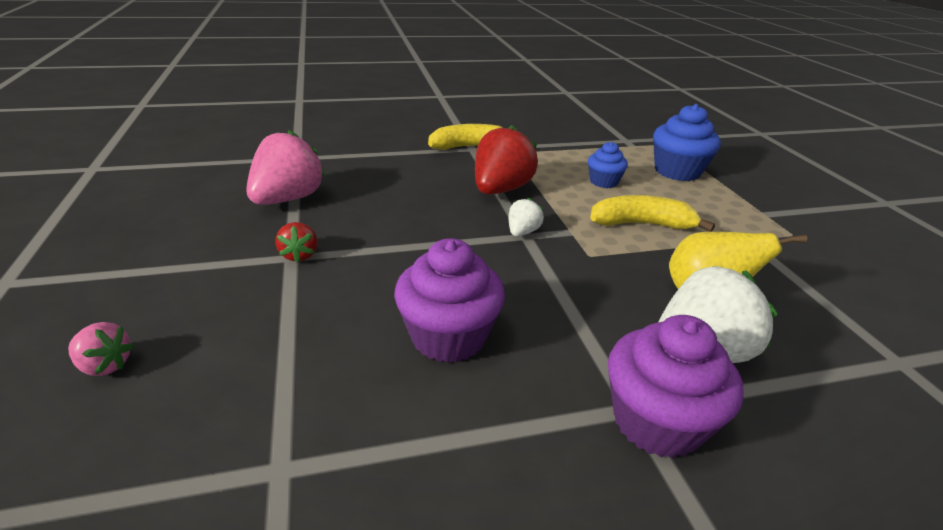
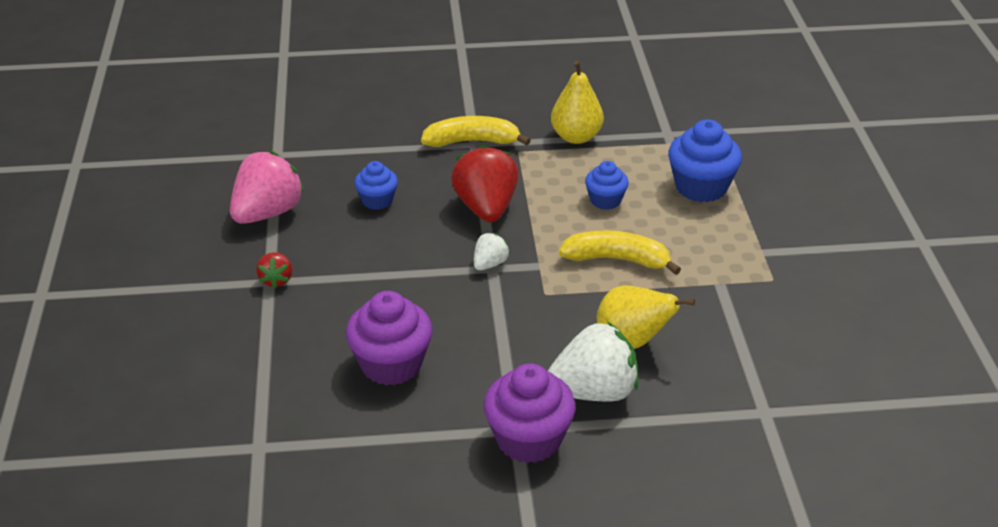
camera: 10 degrees right, 5 degrees up
(105, 365) = (134, 369): pink strawberry -> none
(396, 187) = (377, 200): none -> blue cupcake
(500, 190) = (486, 208): red strawberry -> red strawberry turned 45 degrees counterclockwise
(555, 143) = (576, 137): none -> yellow pear

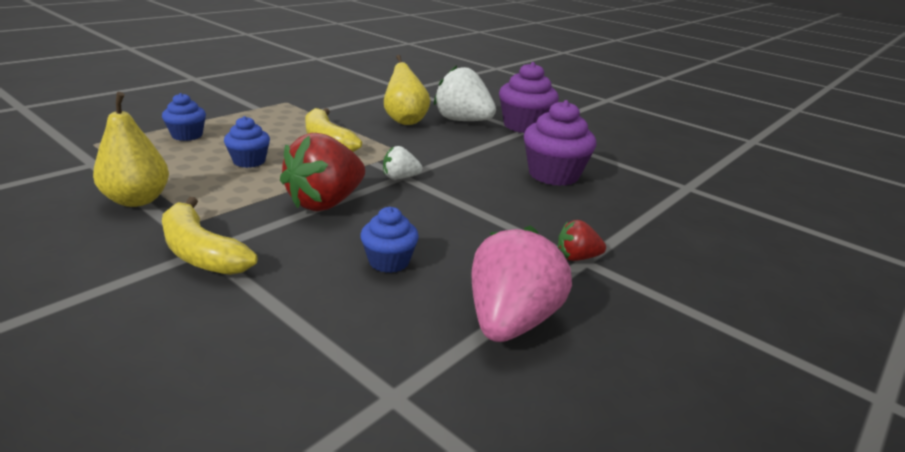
camera: 135 degrees left, 10 degrees down
(267, 213) = (511, 321): pink strawberry -> pink strawberry turned 120 degrees clockwise
(276, 280) = (576, 257): red strawberry -> red strawberry turned 135 degrees counterclockwise
(701, 187) = (187, 135): blue cupcake -> blue cupcake, size x0.59

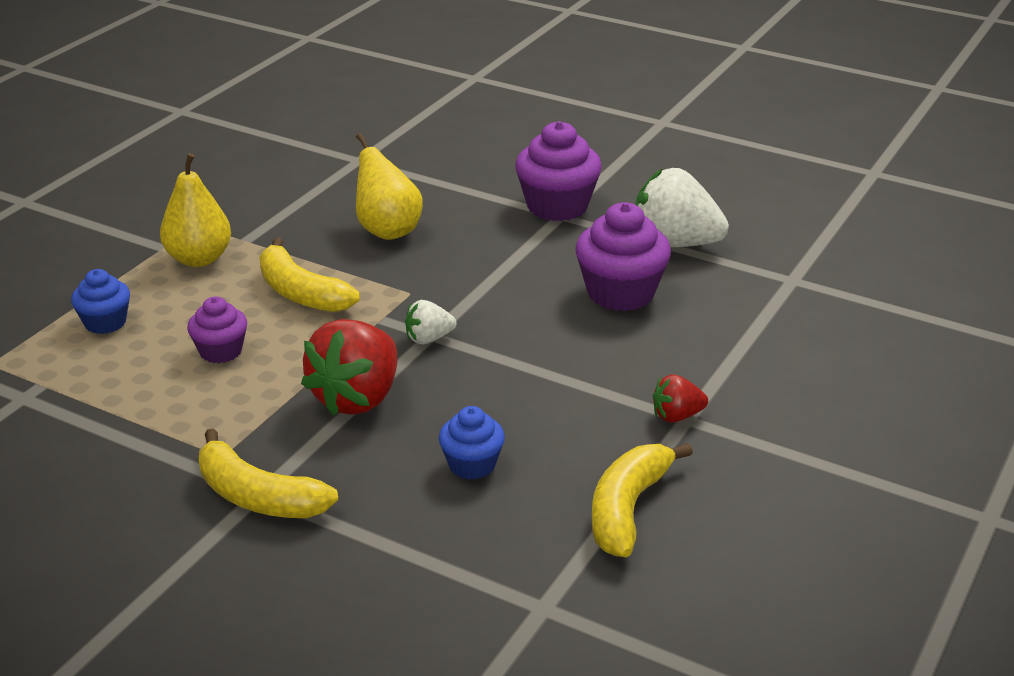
camera: 10 degrees left, 5 degrees up
(137, 200) = (128, 442): yellow pear -> yellow pear (199, 259)
(249, 161) = (221, 351): blue cupcake -> purple cupcake
(462, 121) = (467, 213): white strawberry -> white strawberry (674, 244)
(511, 321) = (627, 509): pink strawberry -> yellow banana

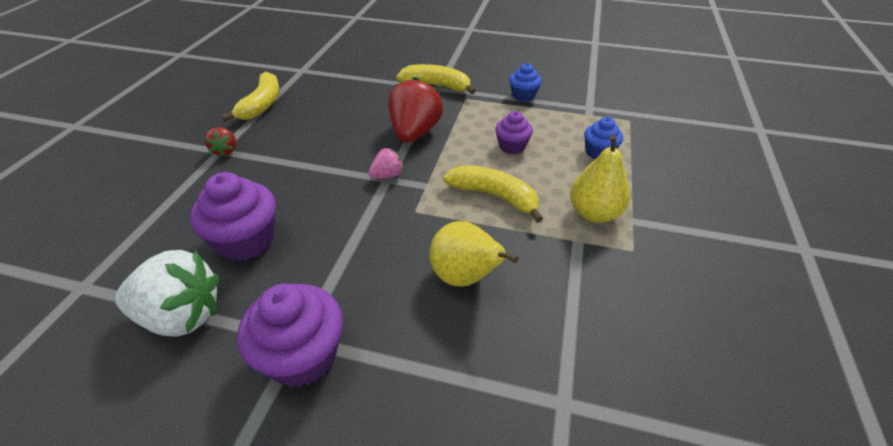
camera: 165 degrees right, 10 degrees up
(428, 339) = (387, 175): white strawberry -> pink strawberry
(472, 465) = (341, 111): blue cupcake -> blue cupcake (523, 96)
(677, 416) = (225, 151): red strawberry -> red strawberry turned 105 degrees clockwise

